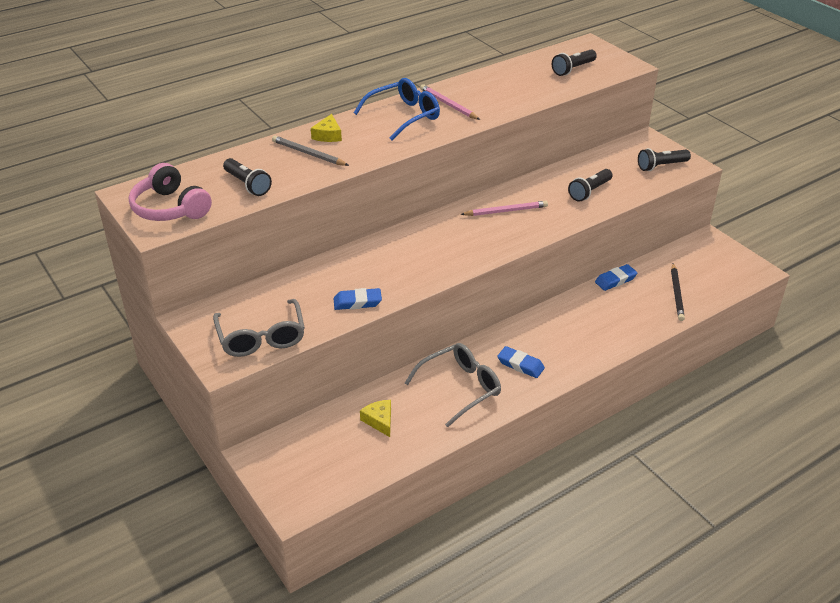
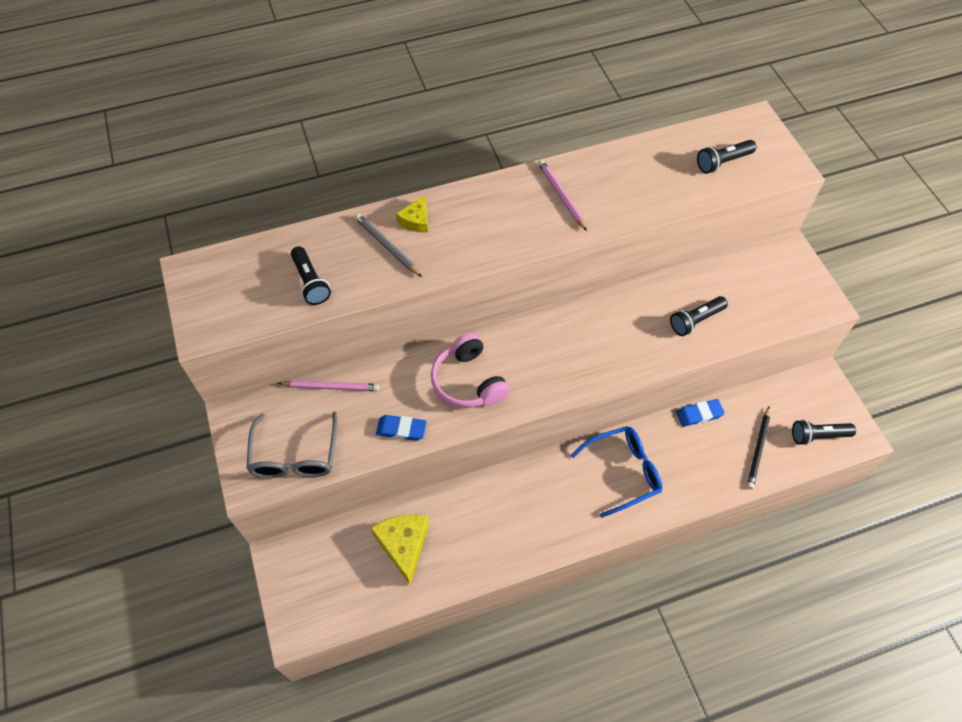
camera: 15 degrees right, 20 degrees up
(170, 208) = (224, 302): pink headphones -> pink headphones (468, 381)
(379, 421) = (403, 545): yellow cheese -> yellow cheese, size x1.70
(403, 116) = (505, 205): blue glasses -> blue glasses (622, 472)
(459, 388) = (492, 523): grey glasses -> none
(506, 211) = (594, 330): pink pencil -> pink pencil (331, 387)
(520, 365) = (562, 507): blue eraser -> none
(661, 166) = (790, 297): black flashlight -> black flashlight (818, 436)

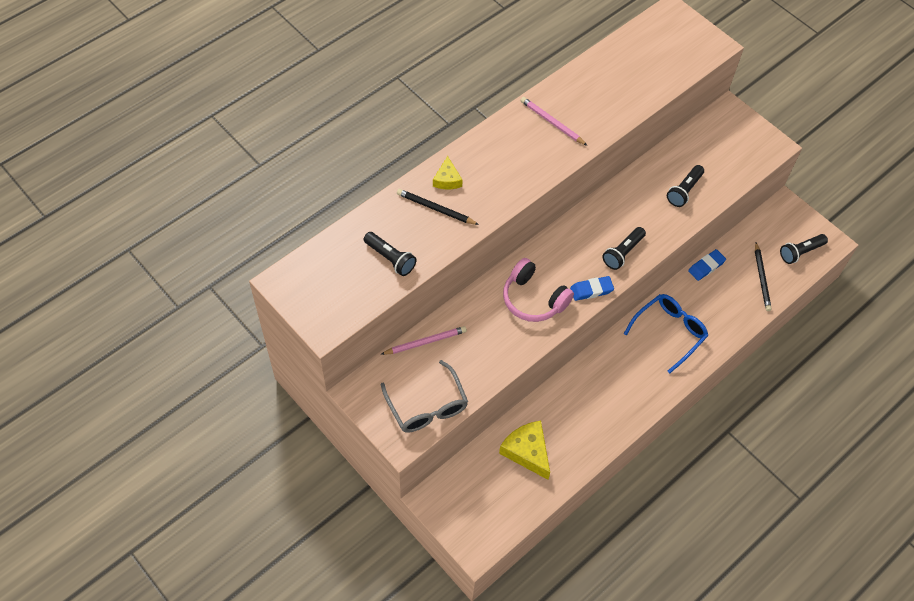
camera: 25 degrees left, 0 degrees up
(387, 246) = (436, 209): grey pencil -> black pencil
(401, 429) = (500, 355): blue eraser -> blue eraser (591, 290)
(722, 162) = (662, 56): black flashlight -> black flashlight (623, 253)

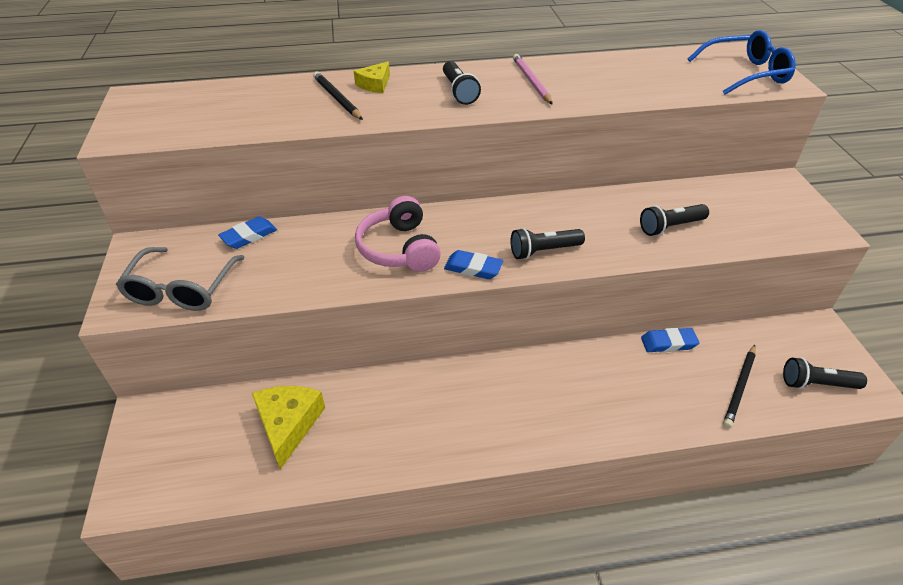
camera: 35 degrees right, 15 degrees down
(390, 258) = (246, 115): black flashlight -> black flashlight (459, 92)
(425, 342) = (249, 236): pink pencil -> blue eraser
(669, 332) = (568, 388): blue glasses -> blue glasses (744, 74)

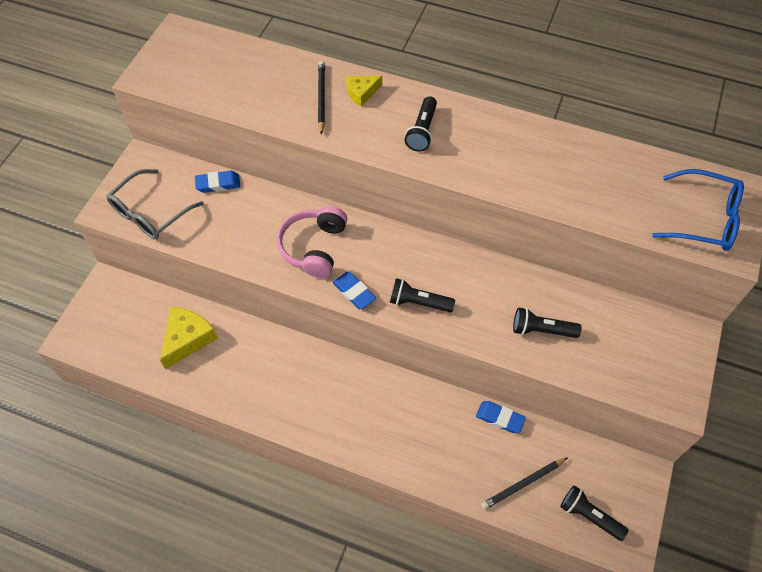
camera: 30 degrees right, 15 degrees up
(531, 81) = (493, 144): pink pencil -> none

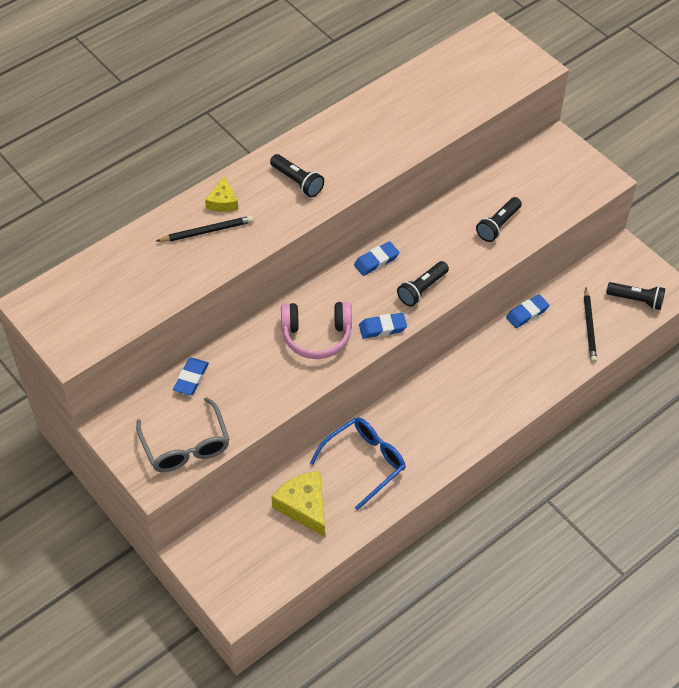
camera: 60 degrees left, 5 degrees down
(314, 247) = (317, 336): pink headphones -> pink headphones turned 45 degrees counterclockwise
(321, 98) = (207, 231): black pencil -> black pencil turned 135 degrees clockwise
(426, 251) = (376, 261): none -> blue eraser
(589, 516) = (636, 300): black flashlight -> black flashlight turned 135 degrees counterclockwise
(703, 219) = (500, 66): blue glasses -> blue glasses (364, 463)

